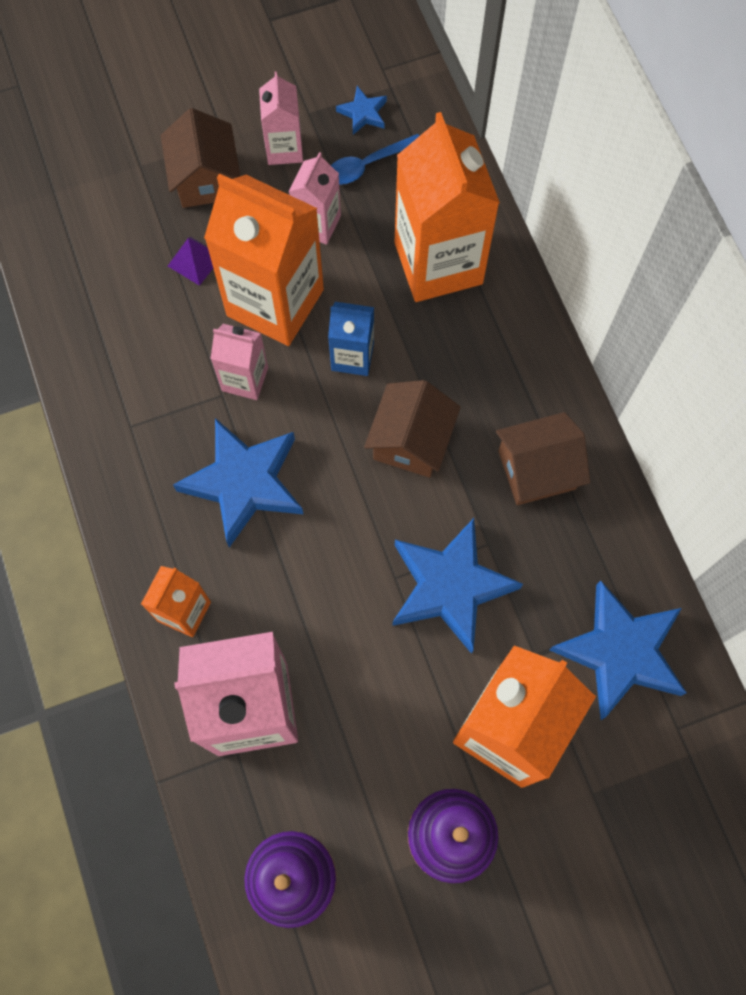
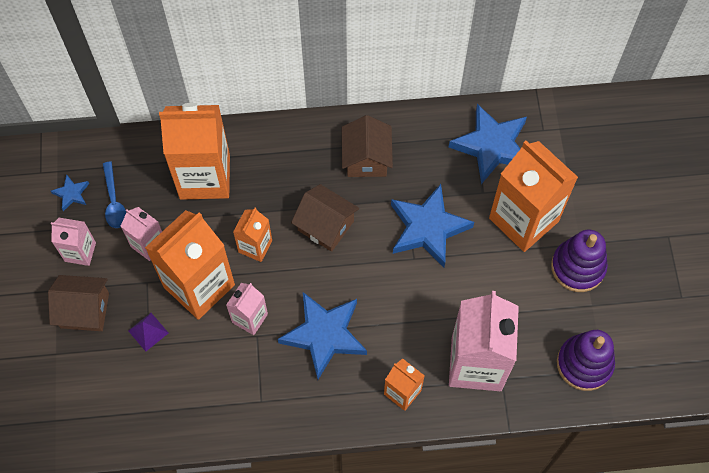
camera: 75 degrees left, 5 degrees down
(352, 356) = (255, 246): blue carton -> orange carton

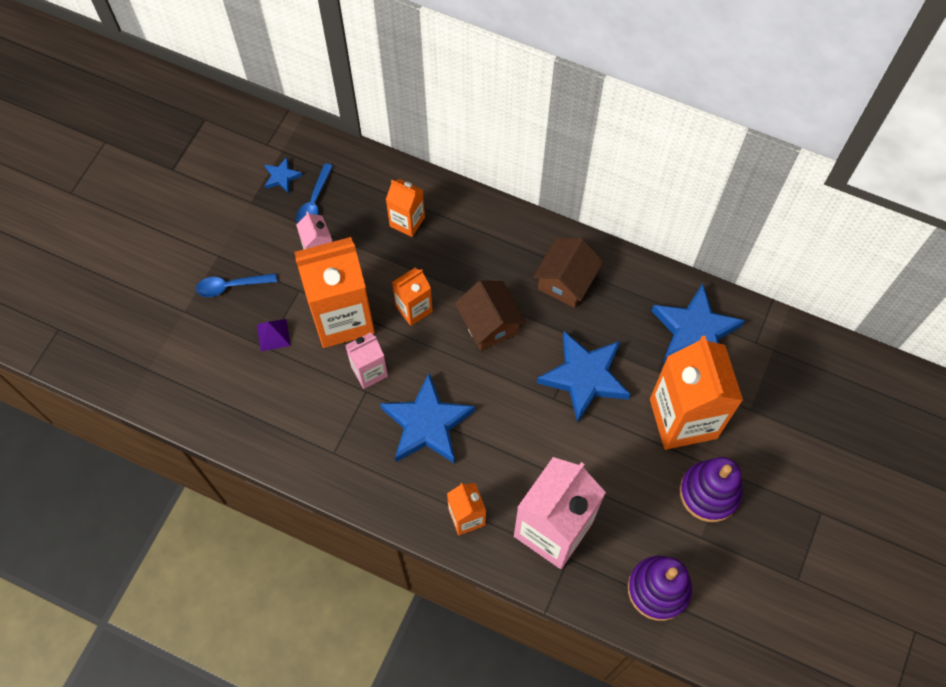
camera: 30 degrees right, 0 degrees up
(80, 252) = (258, 232): pink carton -> none
(85, 310) = (231, 286): brown house -> blue spoon
(205, 176) = (407, 221): orange carton -> orange carton, size x0.51

